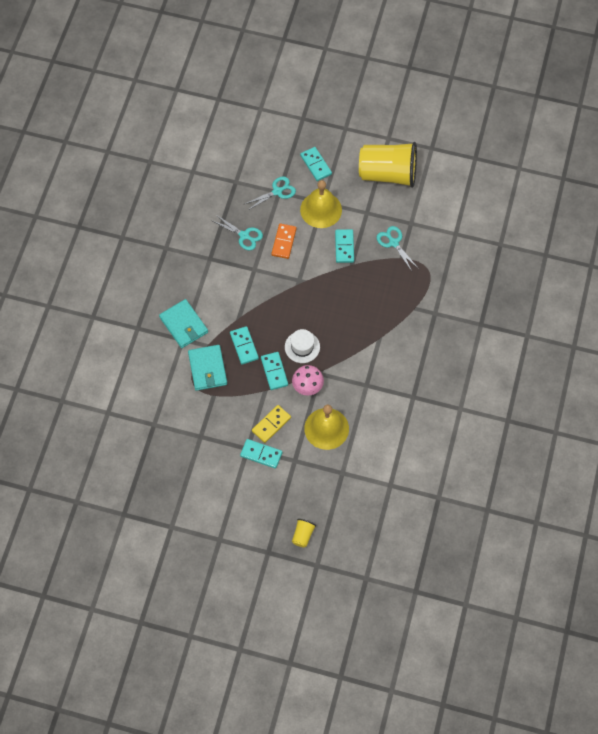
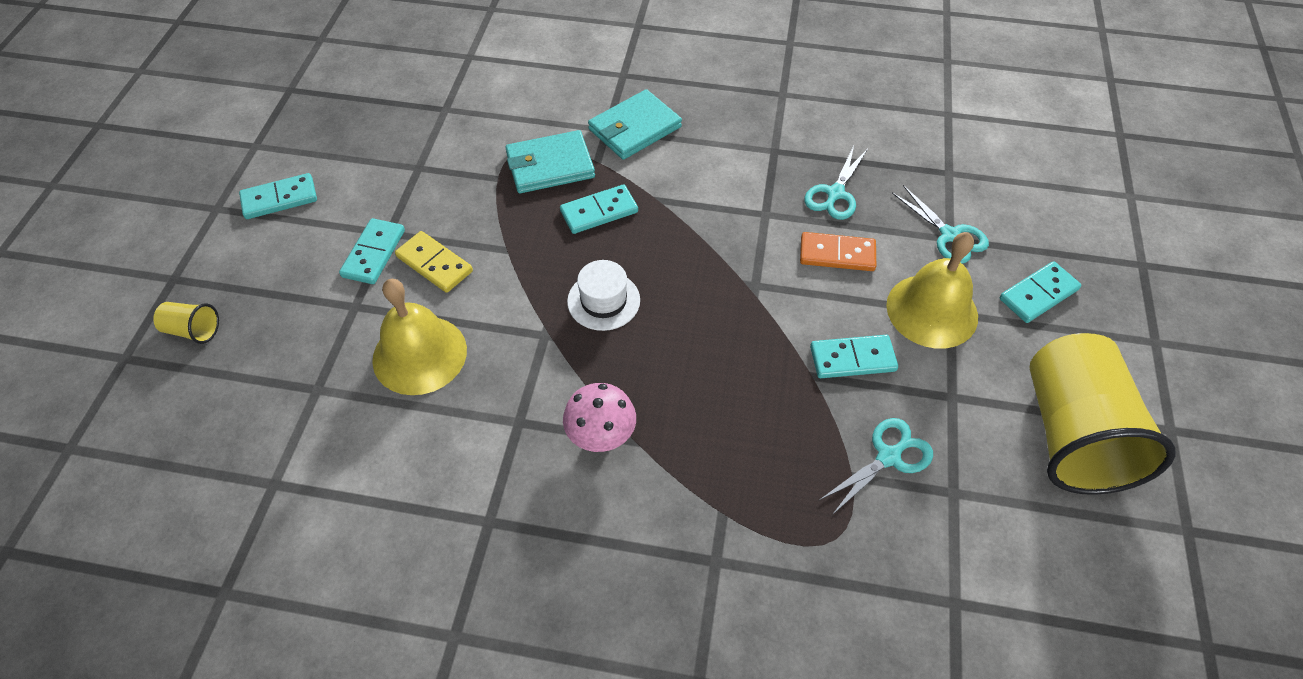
camera: 85 degrees right, 10 degrees down
(274, 371) = (547, 260): turquoise domino -> turquoise domino (279, 199)
(307, 387) = (513, 316): pink mushroom -> pink mushroom (601, 437)

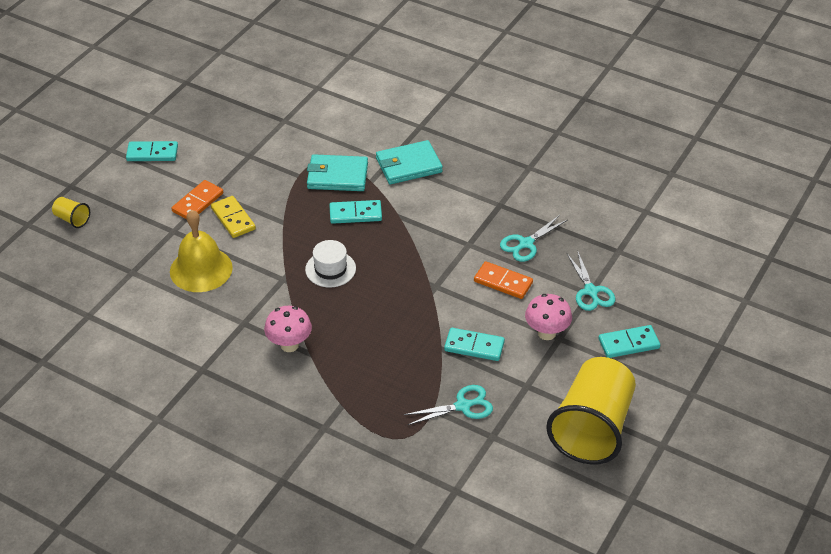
camera: 20 degrees right, 10 degrees down
(374, 253) = (198, 202): turquoise domino -> orange domino
(932, 310) = (546, 333): yellow bell -> pink mushroom

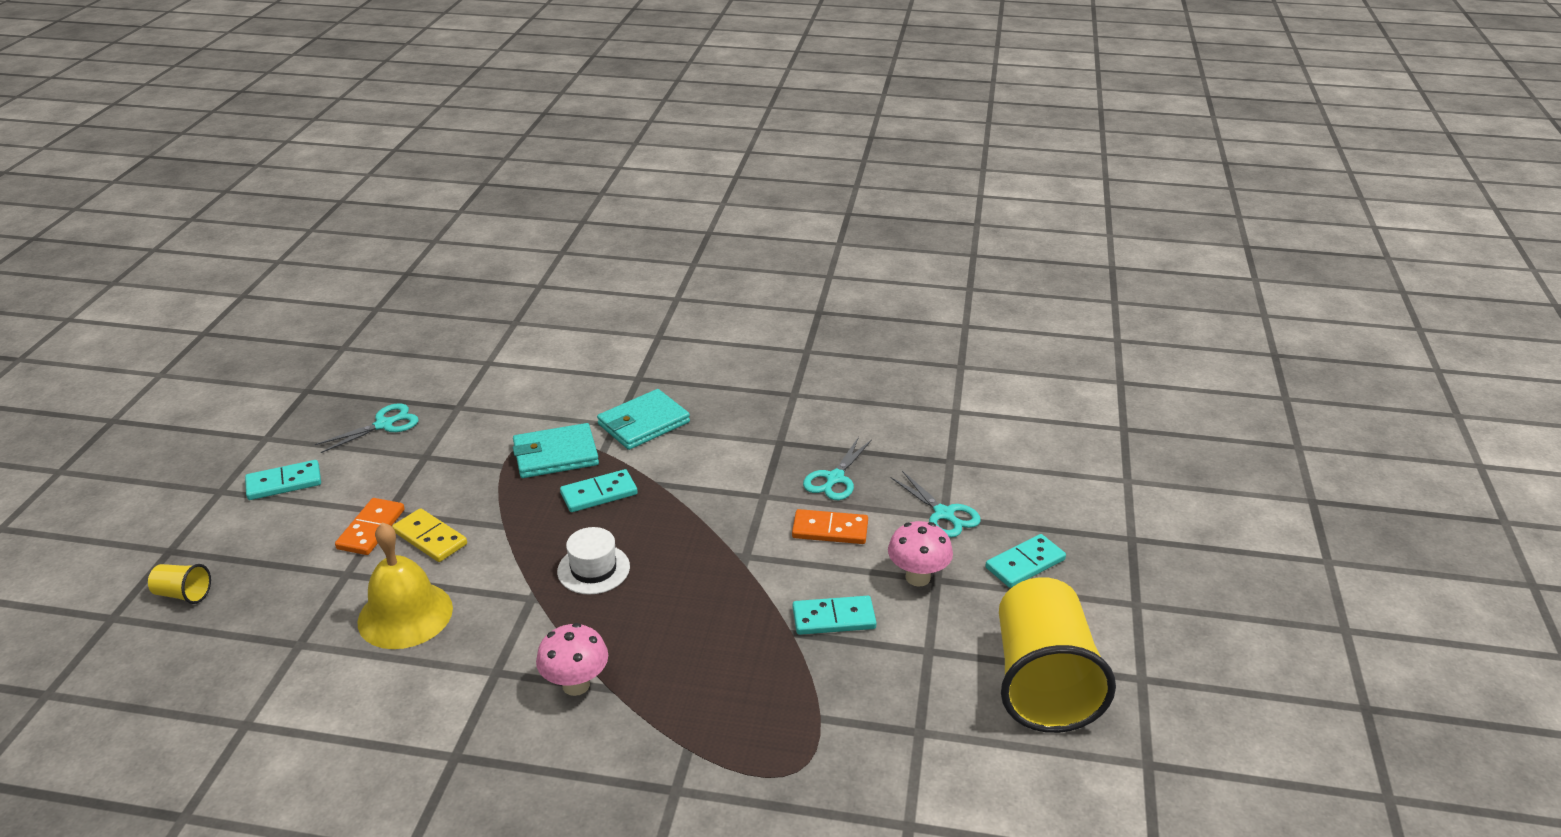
camera: 20 degrees left, 10 degrees down
(463, 406) = (859, 701): turquoise scissors -> turquoise scissors (384, 424)

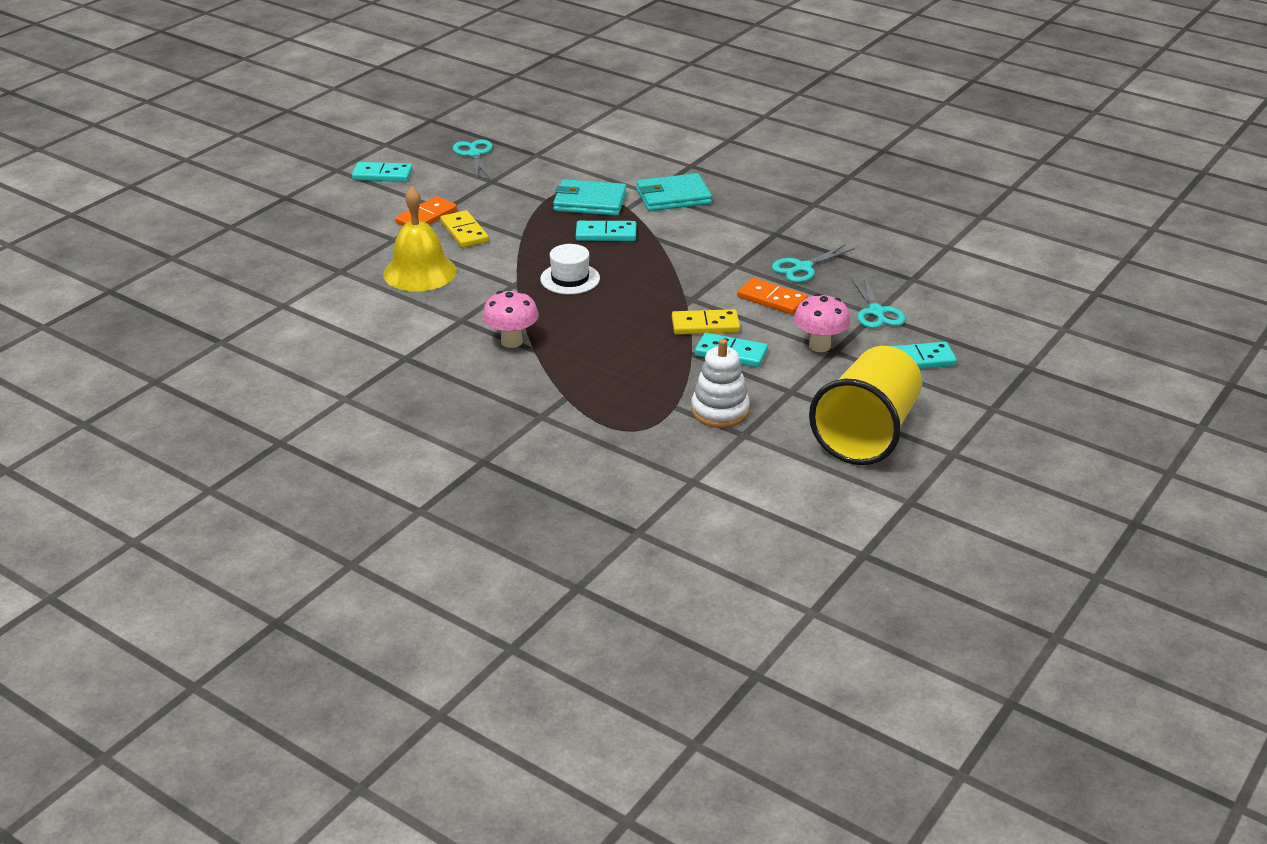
camera: 25 degrees right, 0 degrees up
(183, 594) = (281, 224): yellow cup -> none
(384, 424) = (474, 154): turquoise scissors -> turquoise scissors turned 90 degrees counterclockwise
(782, 588) = (705, 325): none -> yellow domino
(873, 706) = (720, 411): none -> white stacking toy

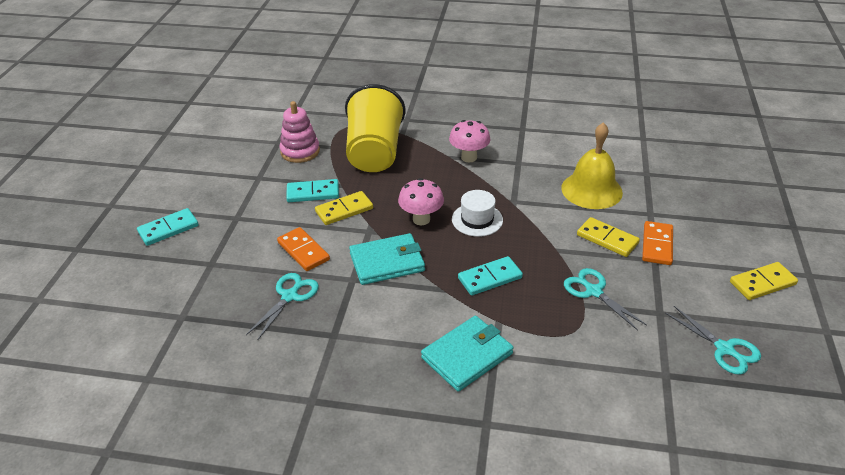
camera: 155 degrees right, 5 degrees up
(382, 175) = (762, 283): turquoise domino -> yellow domino
(590, 202) = (541, 316): turquoise wallet -> turquoise wallet (387, 262)
(720, 411) = (300, 151): white stacking toy -> pink stacking toy
(772, 299) = (303, 251): orange domino -> orange domino turned 45 degrees clockwise
(819, 346) = (249, 218): pink mushroom -> pink mushroom (421, 219)
(867, 433) = (198, 163): yellow cup -> yellow cup (374, 152)
(876, 312) = (210, 265): turquoise scissors -> turquoise scissors (593, 291)

